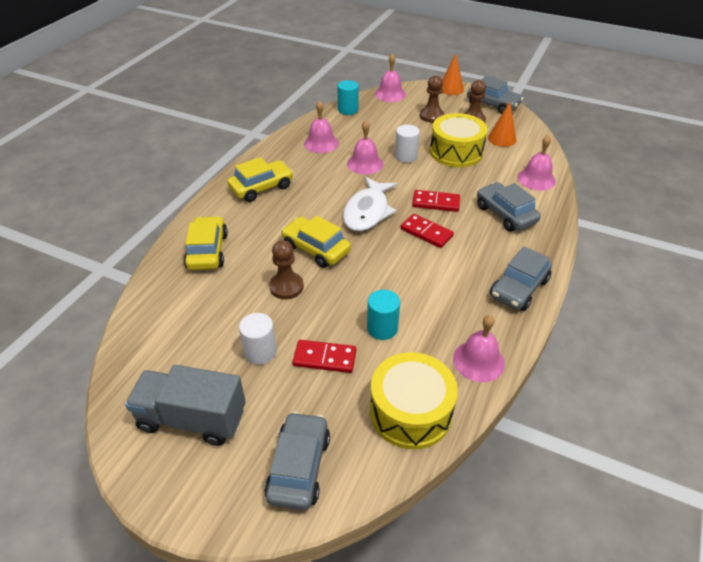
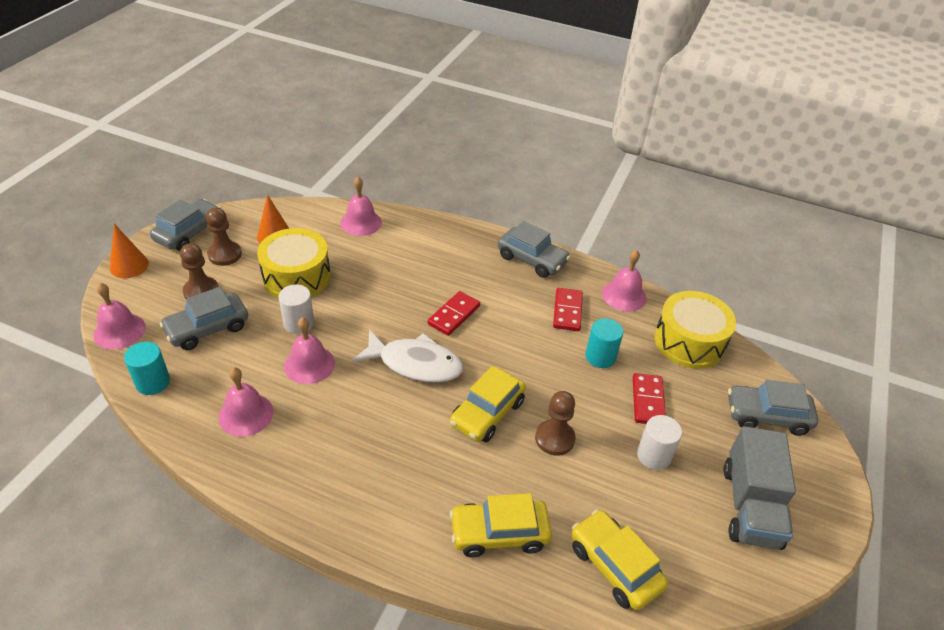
camera: 95 degrees left, 0 degrees up
(261, 188) = (355, 482): yellow car -> yellow car (614, 566)
(436, 203) = (400, 303): red domino -> red domino (567, 311)
(505, 214) = (422, 253): grey car -> grey car (207, 328)

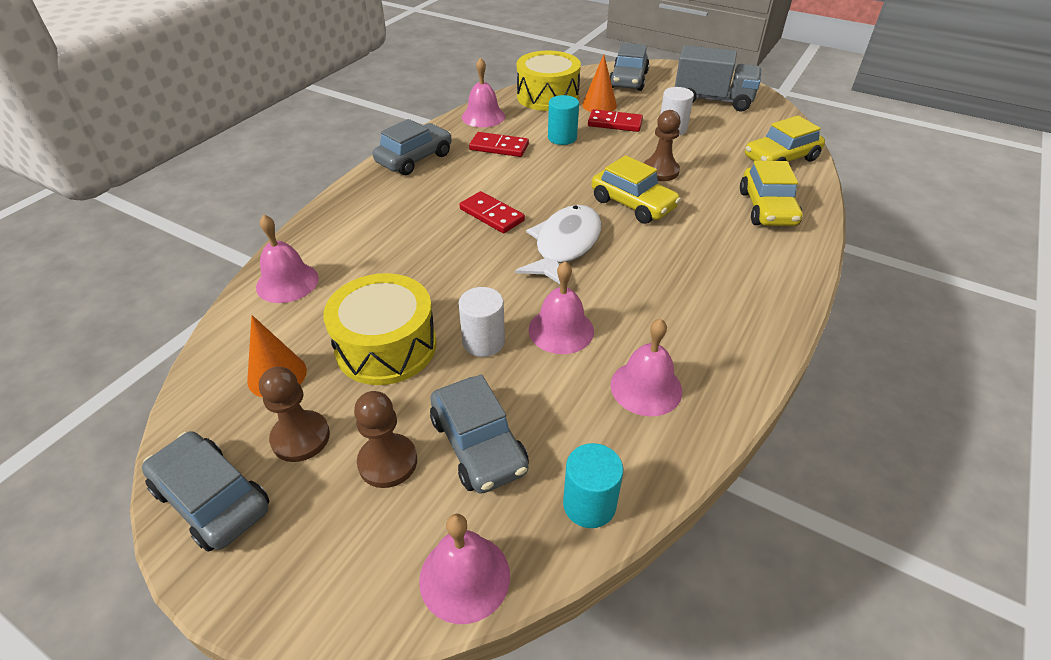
camera: 80 degrees left, 0 degrees up
(129, 266) = (276, 594): orange cone -> orange cone (599, 105)

